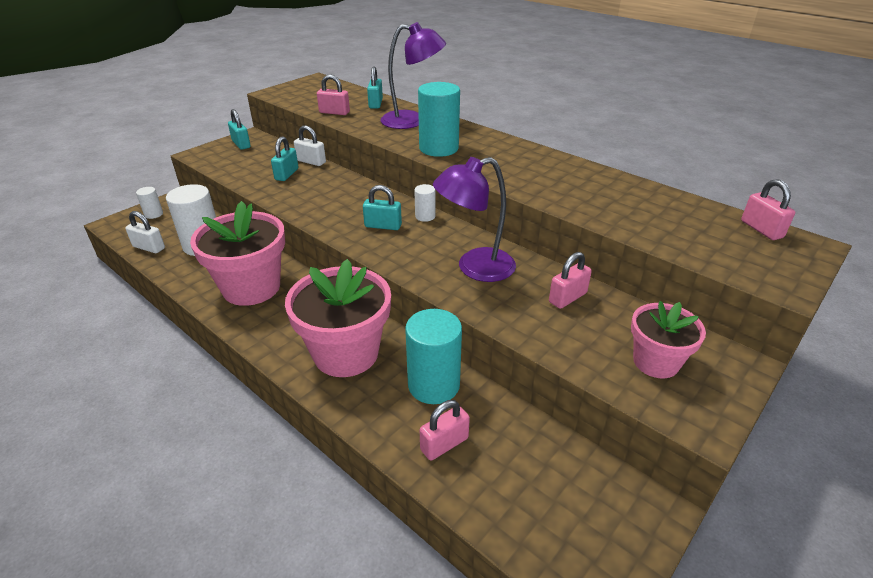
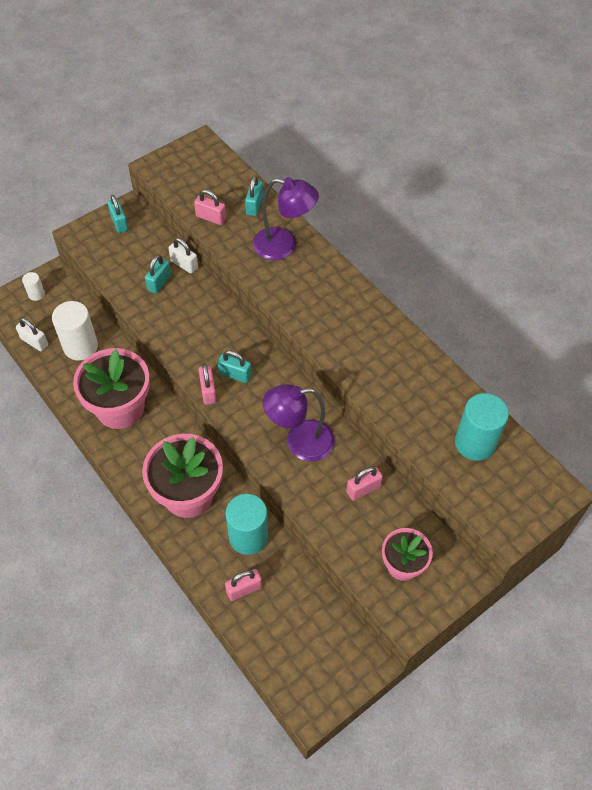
camera: 10 degrees right, 20 degrees up
(425, 216) = (274, 367): white cylinder -> none
(438, 148) = (297, 300): turquoise cylinder -> turquoise cylinder (475, 443)
(761, 229) = (531, 466): pink padlock -> pink padlock (208, 391)

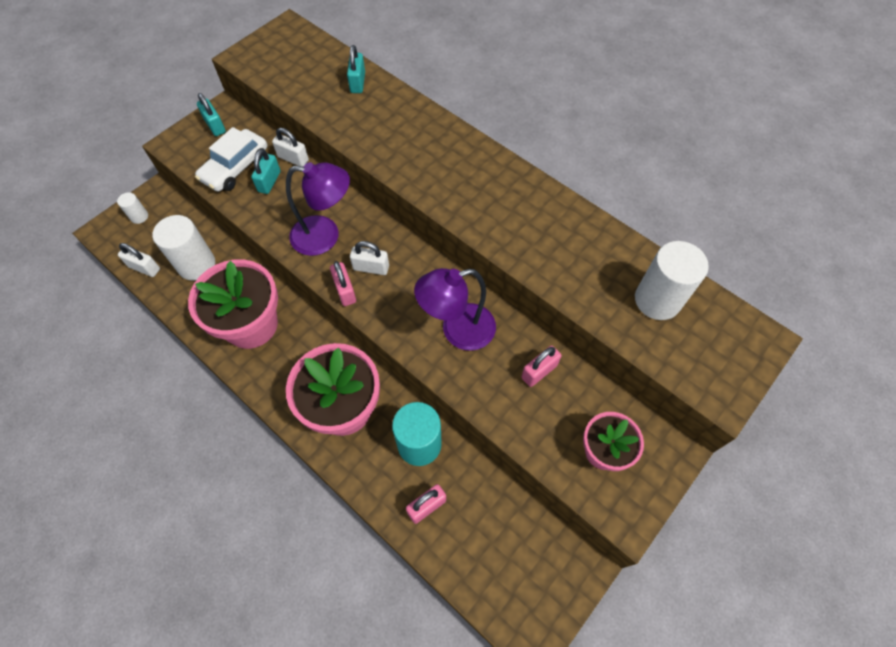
camera: 10 degrees left, 5 degrees up
(131, 265) = (235, 168): none -> white car
(211, 217) = (312, 101): pink padlock -> none
(235, 374) = (371, 268): turquoise padlock -> white padlock
(284, 246) = (398, 119): purple lamp -> purple lamp (325, 236)
(475, 443) = (657, 300): turquoise cylinder -> white cylinder

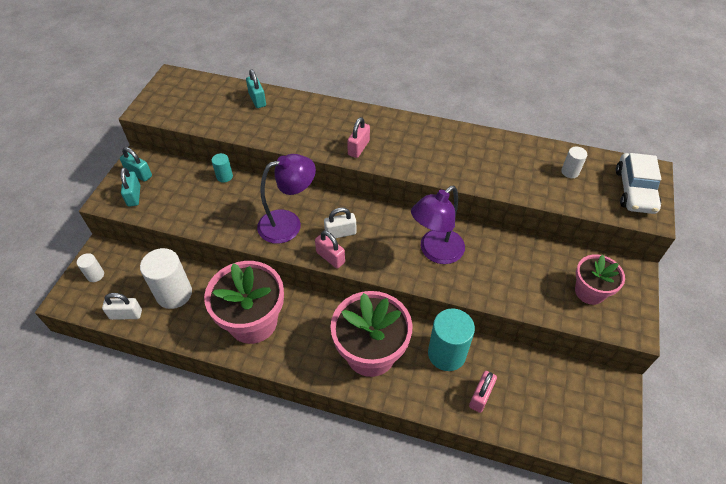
camera: 25 degrees left, 10 degrees down
(235, 168) = (178, 199): white car -> white car (635, 190)
(269, 181) = (214, 200): turquoise padlock -> turquoise padlock (134, 196)
(293, 159) = (224, 176): white padlock -> turquoise cylinder
(539, 371) = (511, 257): pink padlock -> pink padlock (358, 148)
(657, 300) = (570, 172): white cylinder -> white cylinder, size x0.49

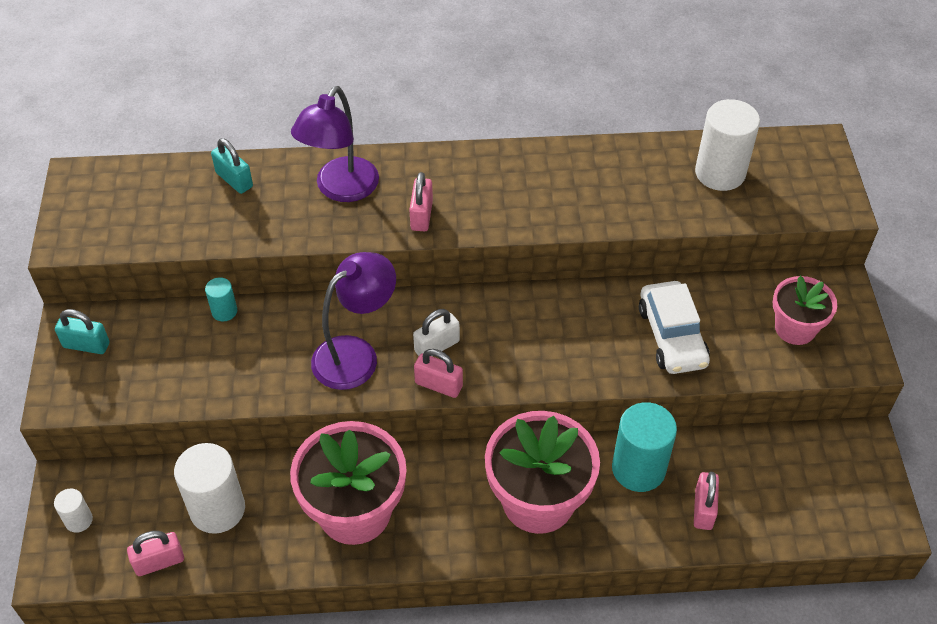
camera: 20 degrees left, 0 degrees up
(126, 314) = (159, 562): white padlock -> pink padlock
(134, 196) = (98, 381): turquoise padlock -> none
(435, 252) = (579, 334): purple lamp -> purple lamp (341, 189)
(570, 172) = (720, 173): white cylinder -> white cylinder, size x2.02
(635, 190) = (809, 176): white car -> white car (672, 336)

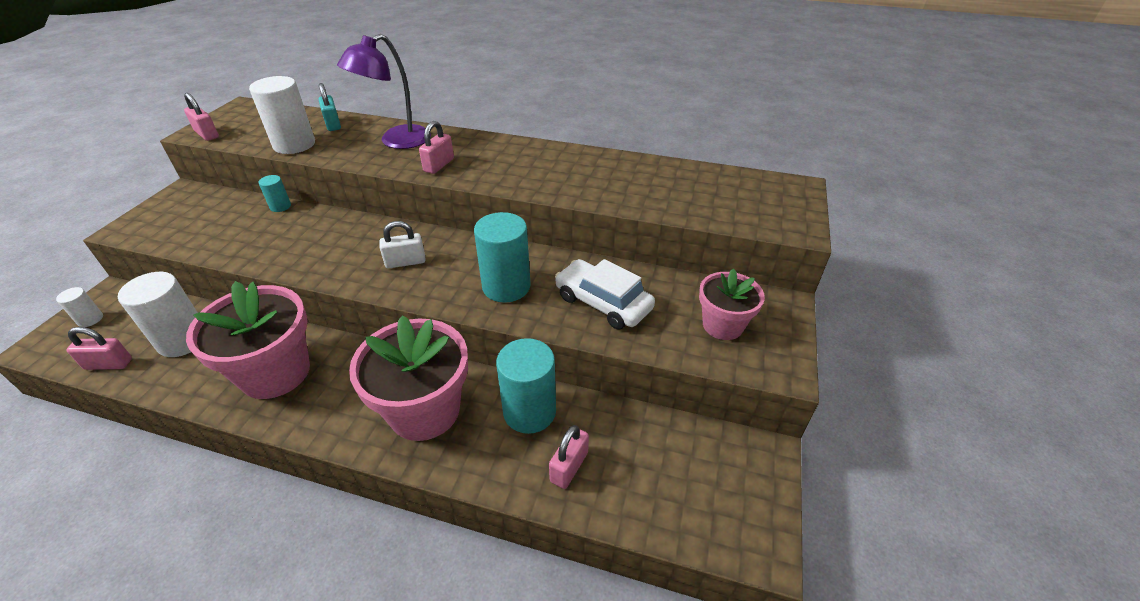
camera: 20 degrees right, 10 degrees down
(86, 345) = (177, 204): turquoise padlock -> none
(356, 354) = (342, 252): purple lamp -> none
(438, 385) = (384, 287): pink padlock -> pink padlock (207, 134)
(565, 345) = (506, 286): none -> turquoise cylinder
(672, 336) = (603, 303): white car -> white car turned 120 degrees clockwise
(720, 173) = (697, 187): white cylinder -> white cylinder (294, 145)

